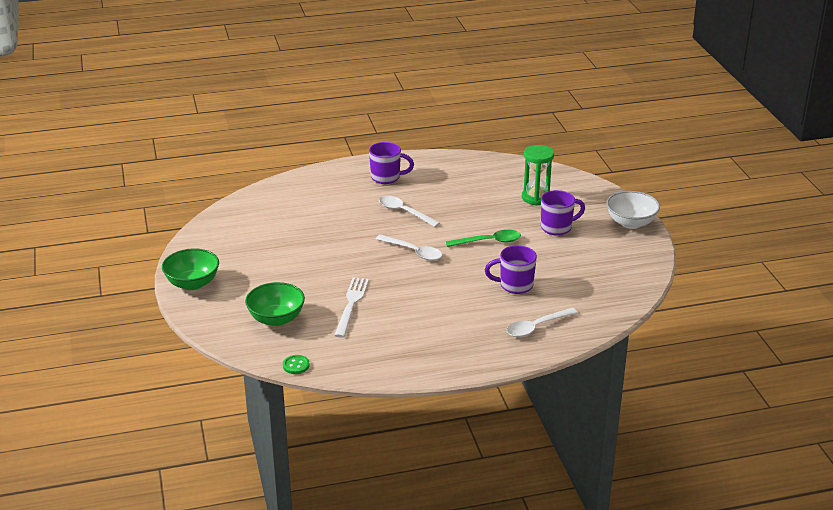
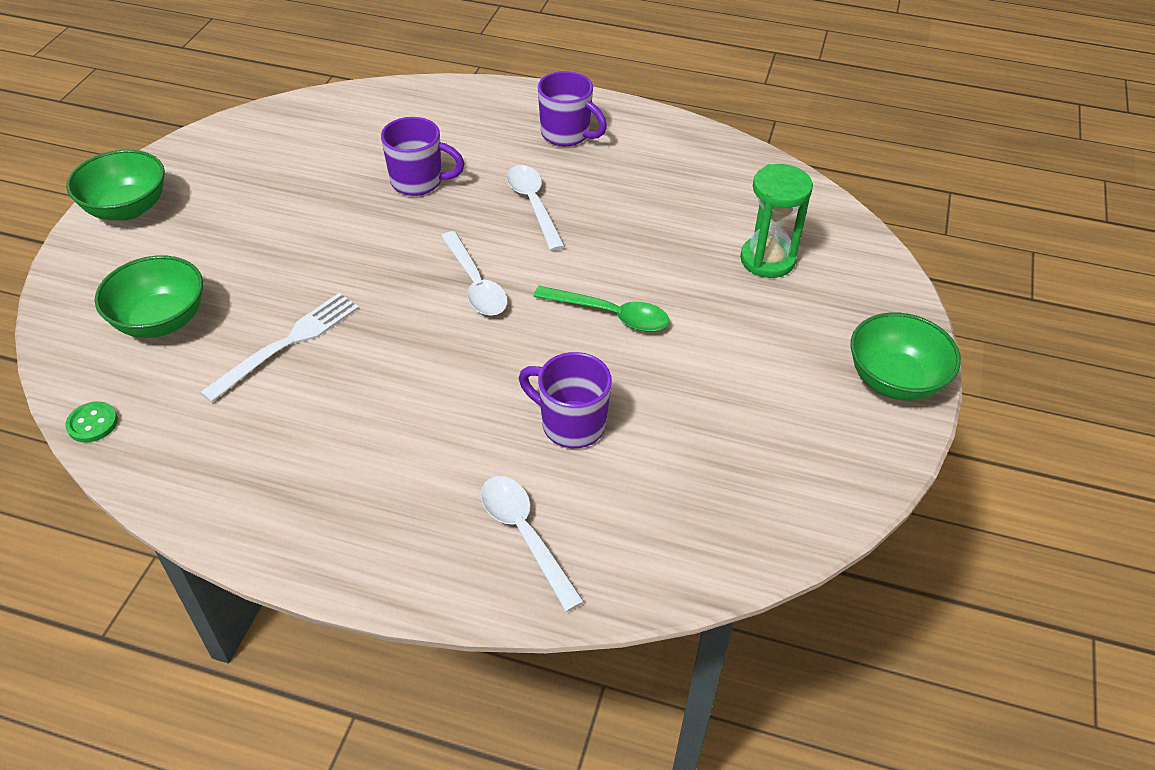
camera: 30 degrees right, 15 degrees up
(536, 327) = (524, 535): white spoon -> white spoon turned 60 degrees clockwise
(557, 228) = (750, 335): purple mug -> purple mug (418, 182)
(631, 223) = (894, 380): white bowl -> green bowl

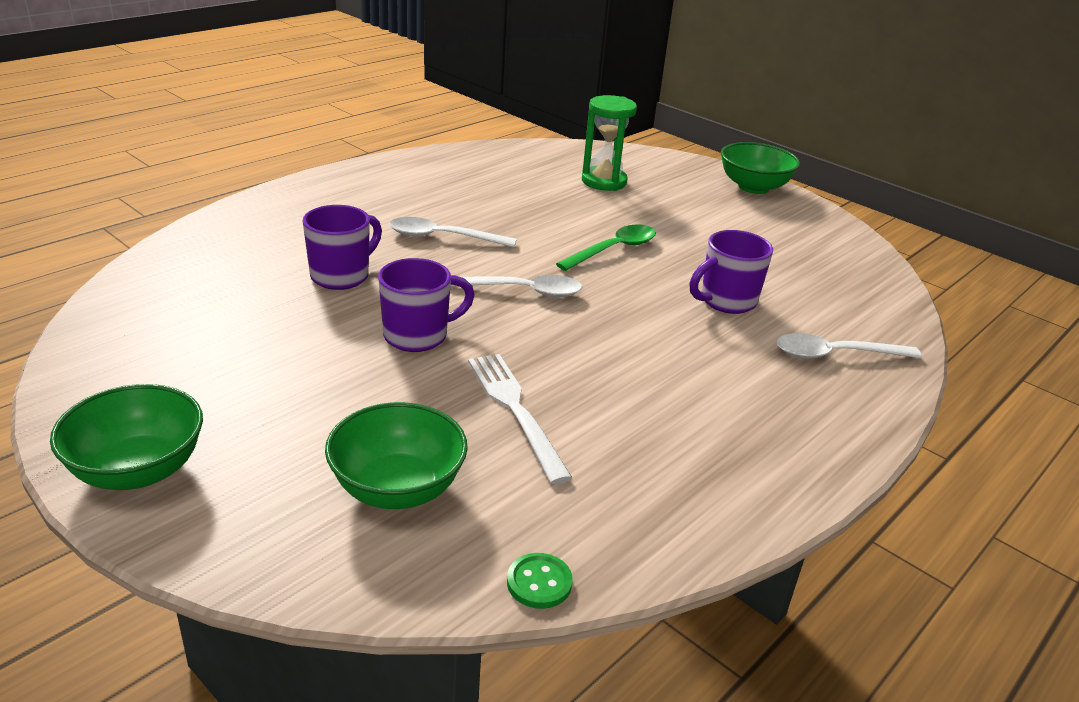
camera: 65 degrees left, 15 degrees down
(567, 134) = (363, 197): purple mug -> purple mug (418, 336)

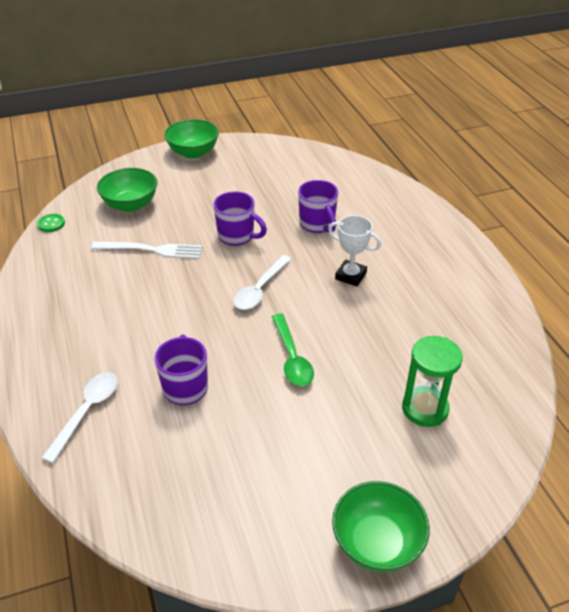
camera: 120 degrees right, 10 degrees up
(418, 336) = (237, 236): purple mug -> purple mug turned 60 degrees counterclockwise
(442, 237) = (350, 276): white spoon -> white trophy

